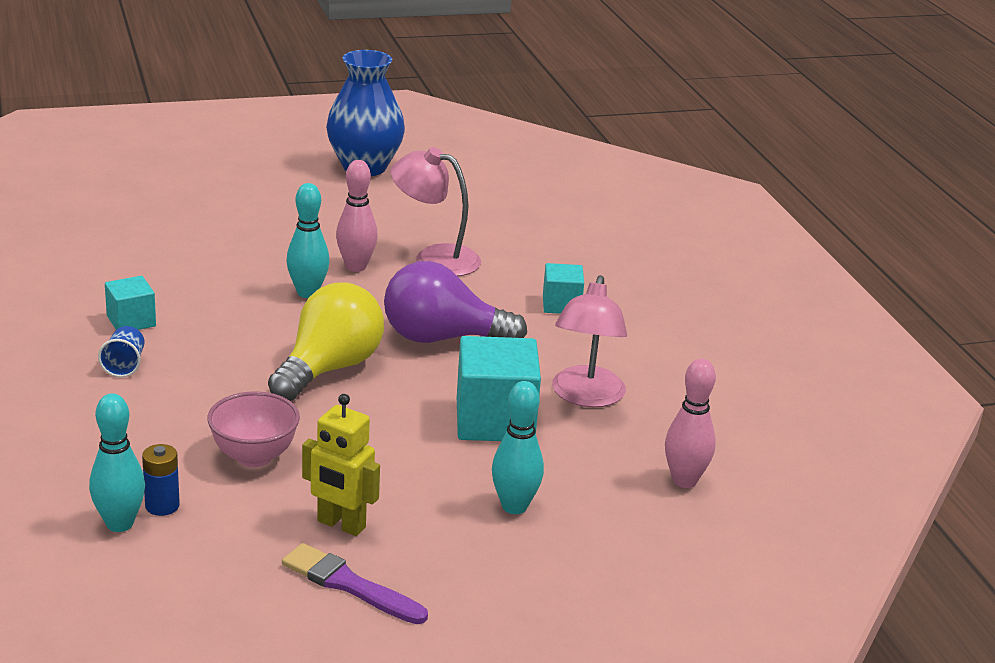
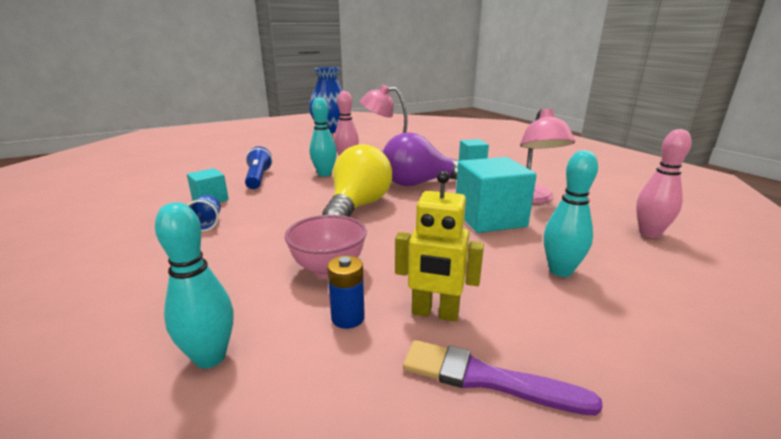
camera: 10 degrees left, 5 degrees down
(162, 506) = (255, 328): blue battery -> blue battery (348, 318)
(205, 286) = (258, 178): none -> blue flashlight

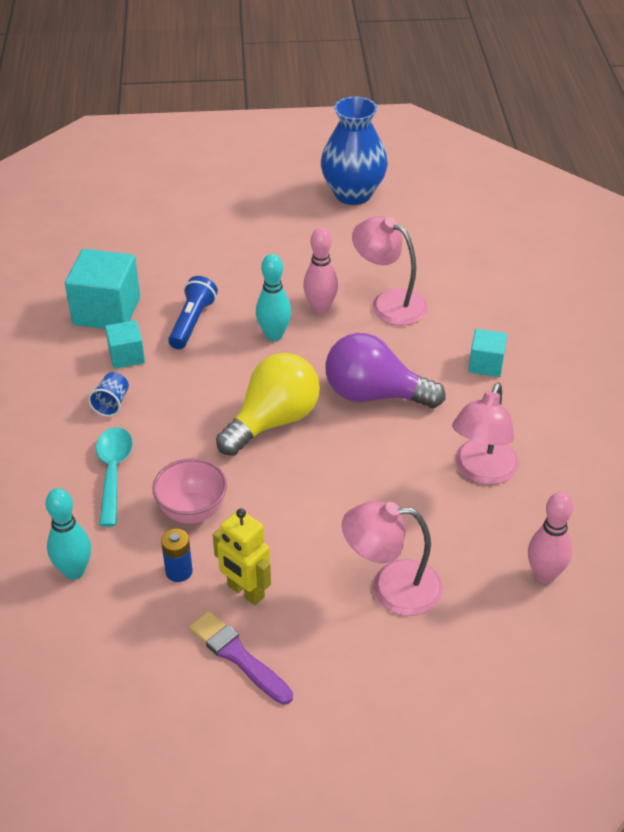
camera: 25 degrees right, 20 degrees up
(227, 262) = (113, 472): none -> turquoise spoon
(489, 218) = (397, 491): turquoise cube -> turquoise cube (106, 311)
(560, 271) = (391, 588): turquoise bowling pin -> pink lamp

